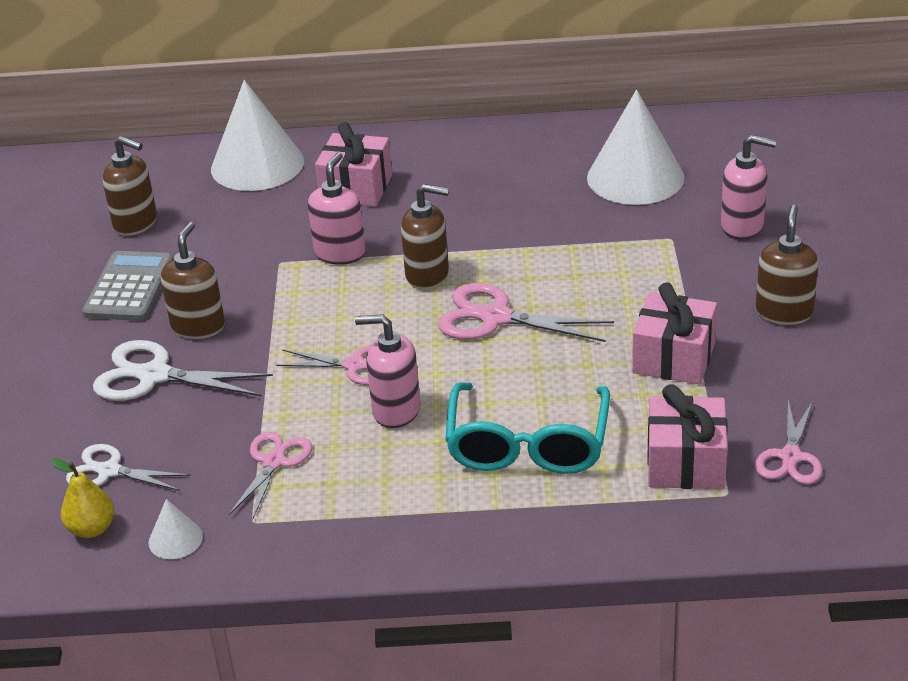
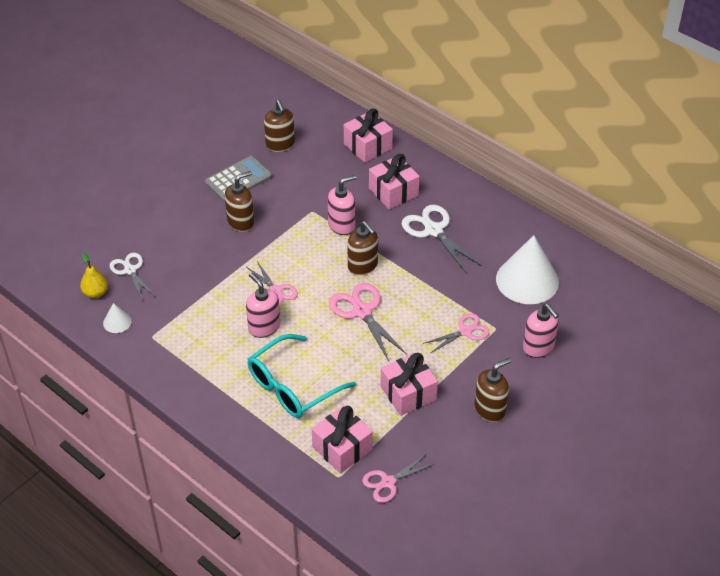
camera: 40 degrees right, 10 degrees up
(154, 375) = (196, 235): white scissors -> white scissors (433, 230)
(257, 165) = (368, 146): white cone -> pink gift
(274, 462) = (191, 315): pink scissors -> pink scissors (465, 331)

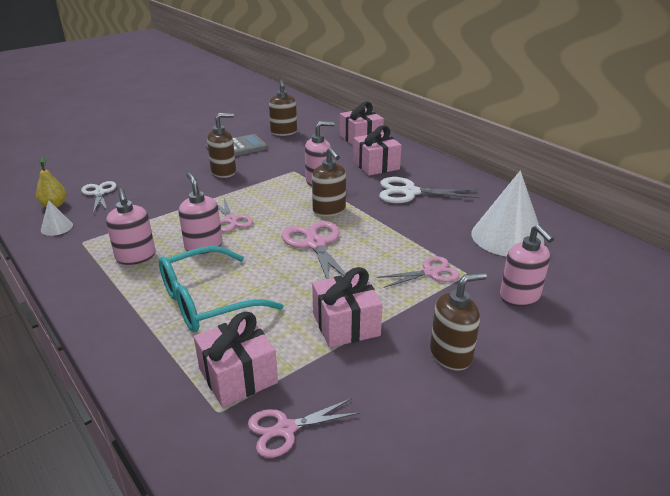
camera: 10 degrees right, 15 degrees down
(210, 347) = (136, 257): none -> pink soap dispenser
(433, 230) = (409, 192): white scissors -> white scissors turned 60 degrees counterclockwise

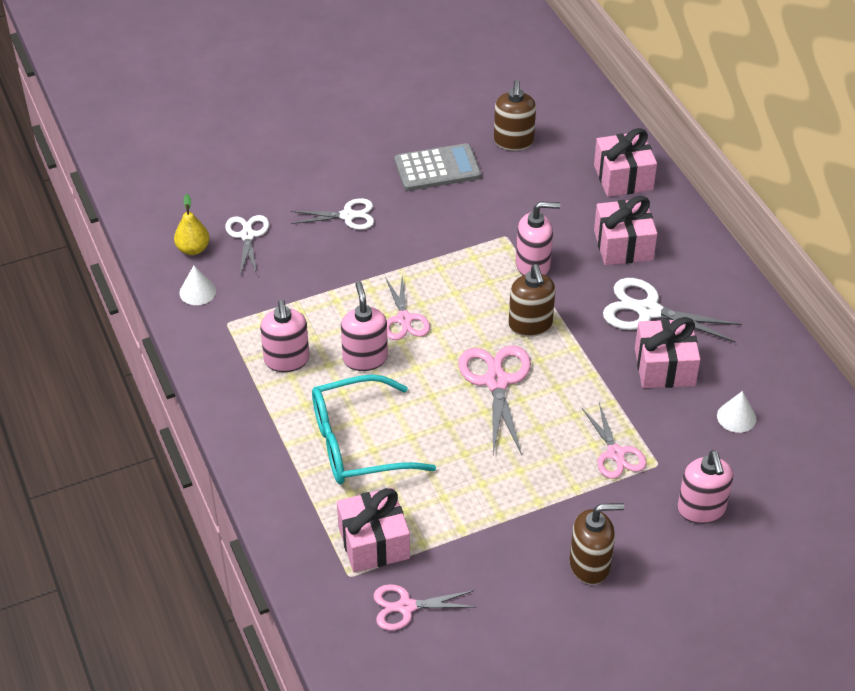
camera: 15 degrees right, 15 degrees up
(177, 175) = (348, 216): none -> white scissors
(224, 172) = (411, 221): brown soap dispenser -> none
(346, 324) = (495, 505): pink gift -> pink gift (664, 367)
(430, 272) = (615, 454): pink scissors -> pink scissors turned 75 degrees clockwise
(507, 237) = (736, 417): white cone -> white cone, size x0.44

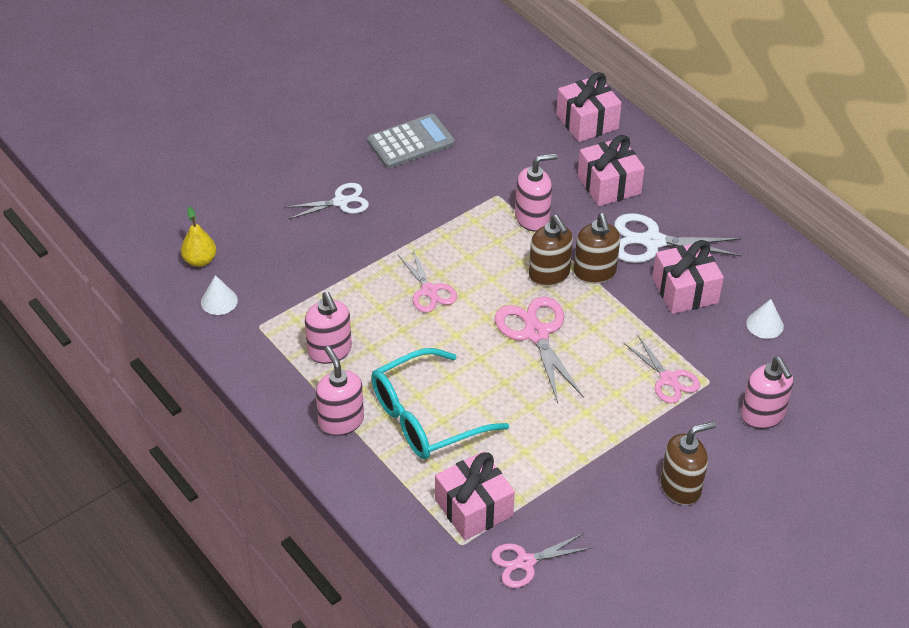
camera: 15 degrees left, 0 degrees up
(247, 235) = (249, 238): white scissors -> none
(365, 358) = (404, 335): pink soap dispenser -> pink soap dispenser (341, 421)
(513, 141) = (474, 105): brown soap dispenser -> brown soap dispenser (595, 273)

